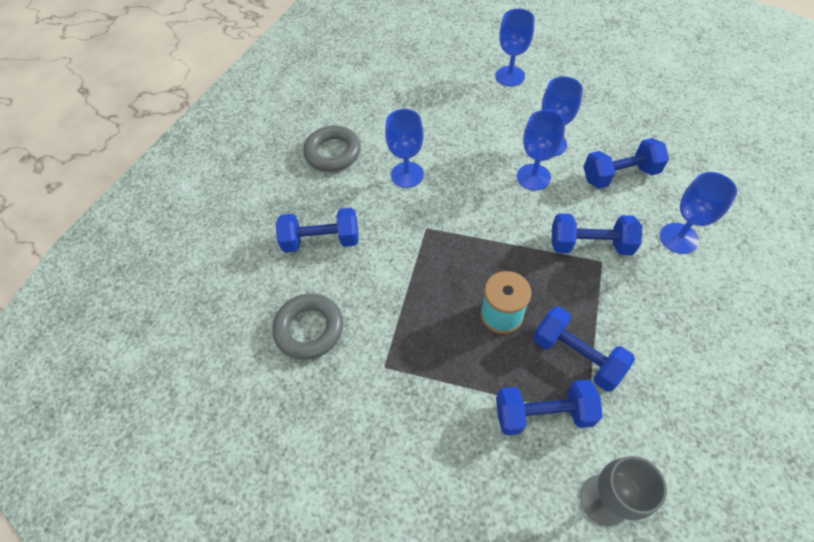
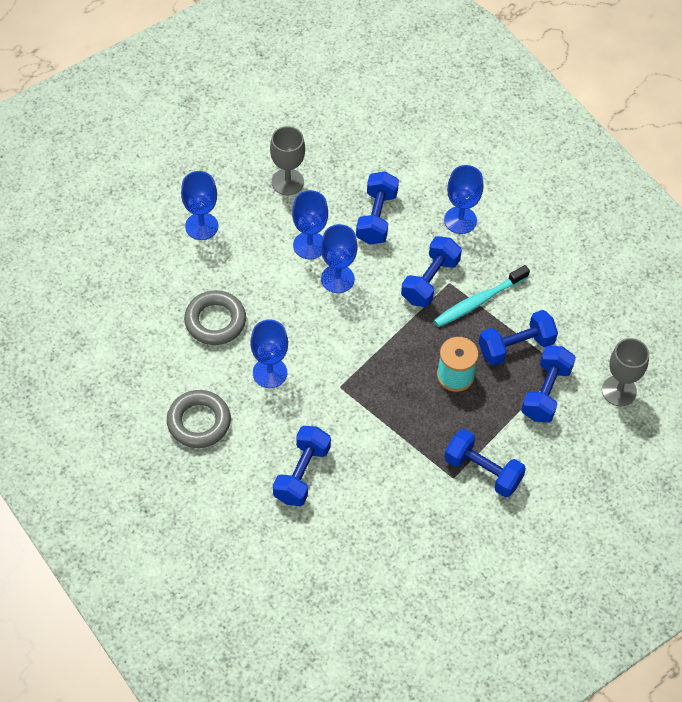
camera: 70 degrees left, 0 degrees up
(309, 329) = (388, 518): grey ring -> grey ring (215, 321)
(407, 392) = (483, 471): none -> blue dumbbell
(597, 104) = (287, 182): none -> grey goblet
(602, 296) = (479, 301): none -> turquoise toothbrush

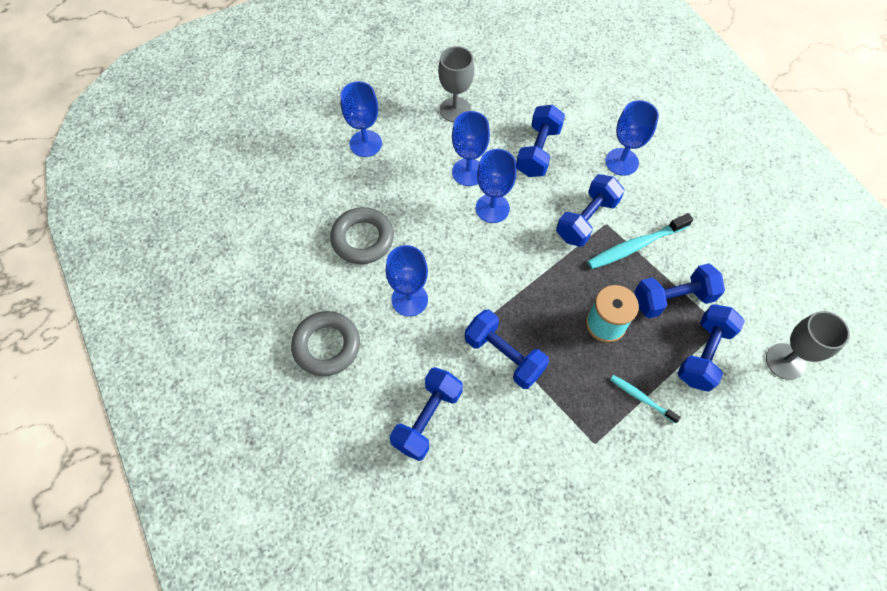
camera: 10 degrees right, 5 degrees up
(483, 471) = (629, 439): blue dumbbell -> blue dumbbell (504, 355)
(492, 436) = (641, 398): none -> turquoise toothbrush

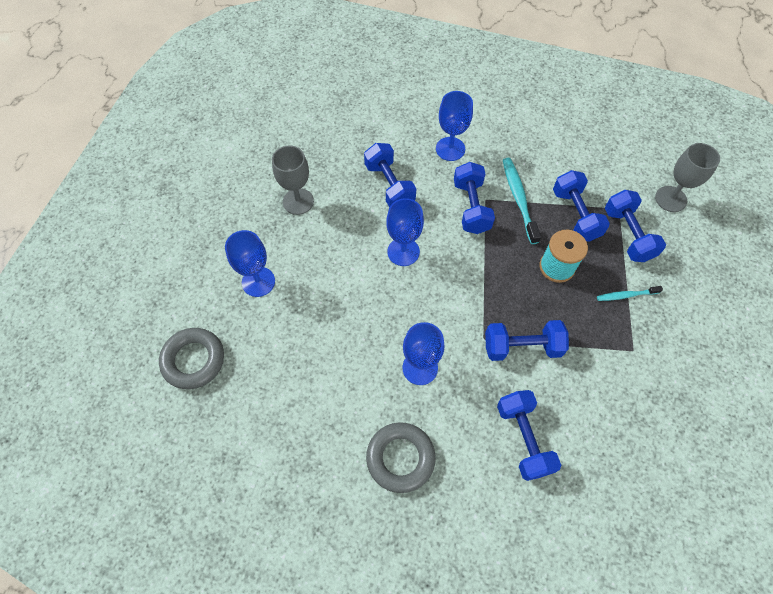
camera: 45 degrees left, 0 degrees up
(362, 239) = (337, 355): grey ring -> grey ring (193, 360)
(468, 172) = (358, 240): blue goblet -> none
(635, 246) = (518, 199): turquoise toothbrush -> turquoise toothbrush turned 150 degrees clockwise
(672, 299) = (575, 215): blue dumbbell -> blue dumbbell turned 45 degrees counterclockwise

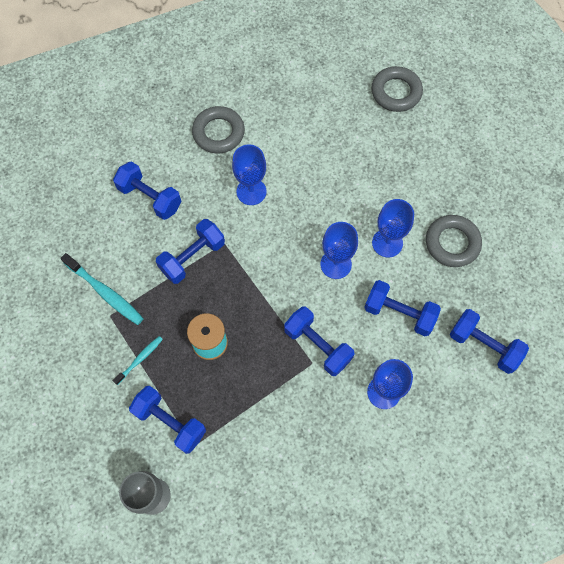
camera: 140 degrees right, 5 degrees up
(258, 282) = (412, 165): blue goblet -> blue goblet (387, 243)
(298, 201) = (452, 243): grey goblet -> grey ring
(518, 199) = (285, 385): turquoise toothbrush -> turquoise toothbrush (105, 292)
(575, 215) = (227, 407): blue dumbbell -> blue dumbbell (483, 345)

